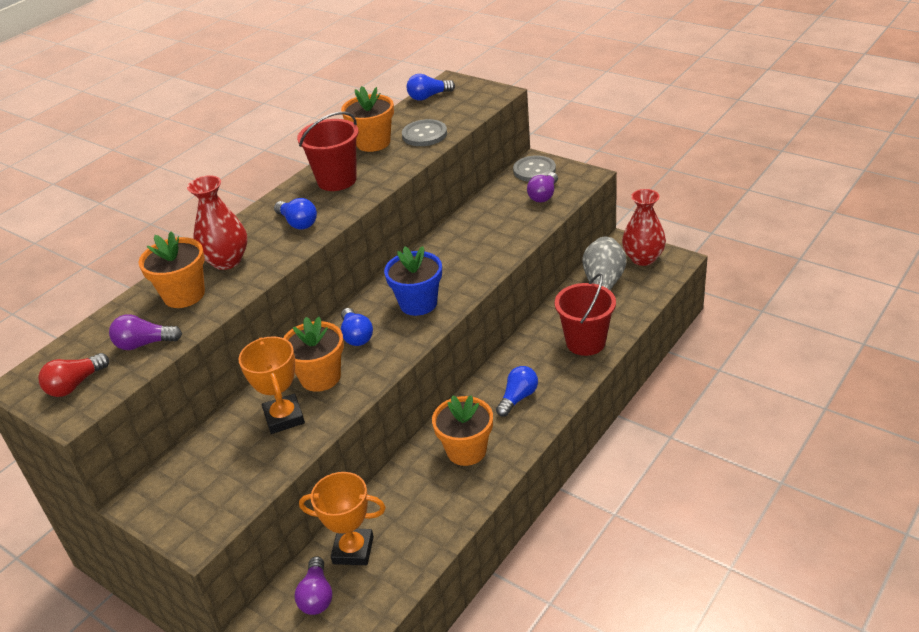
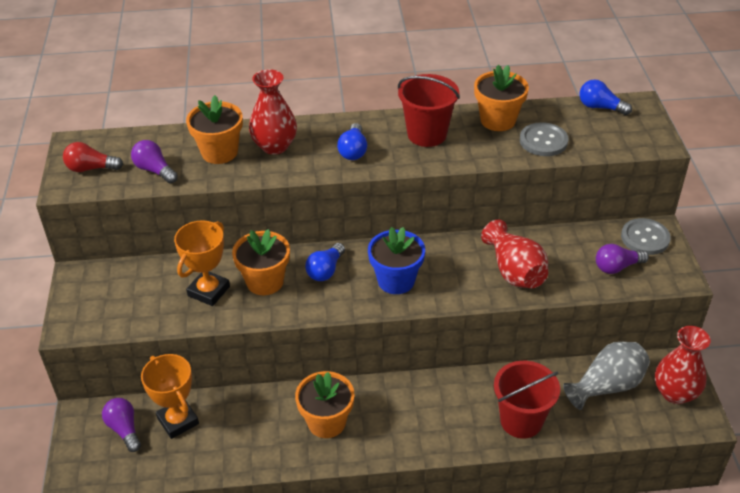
camera: 45 degrees right, 5 degrees up
(317, 596) = (124, 429): purple light bulb -> purple light bulb turned 105 degrees clockwise
(487, 241) = (514, 271): none -> red vase
(518, 398) = (412, 417): blue light bulb -> none

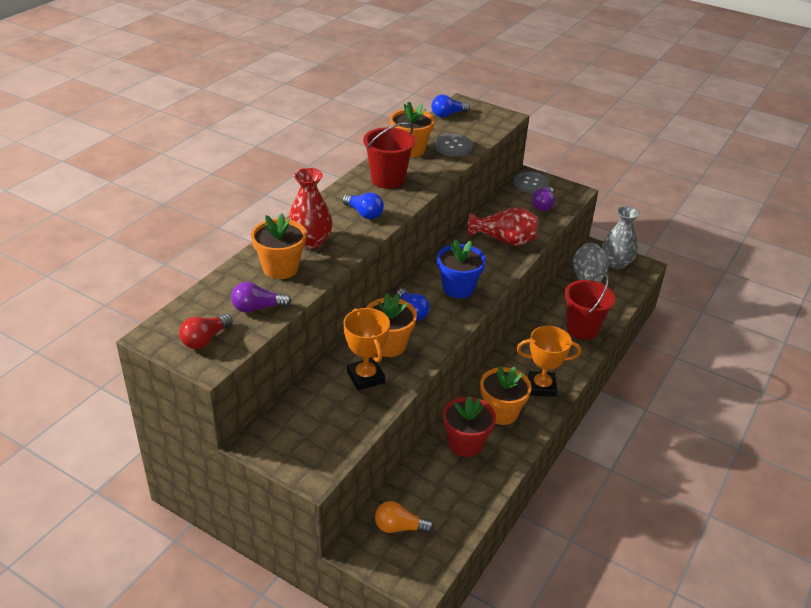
camera: 55 degrees left, 5 degrees down
(124, 429) = (399, 527): purple light bulb -> orange light bulb
(178, 421) = (422, 491): orange trophy -> orange trophy (541, 387)
(261, 418) = (465, 443): none -> red flower pot
(675, 393) = (616, 263): red vase -> grey vase

